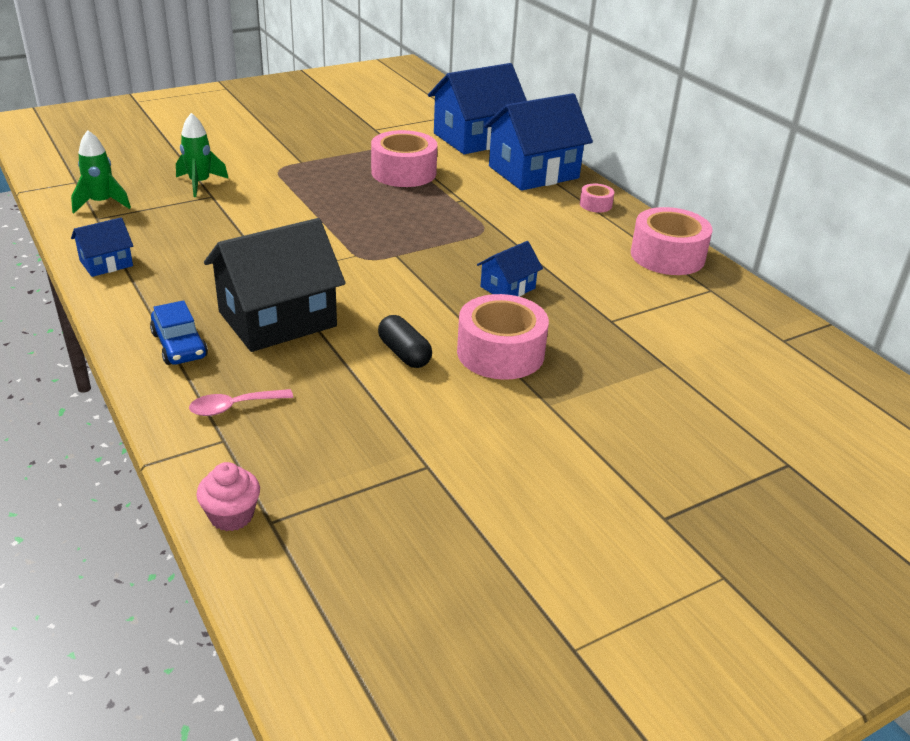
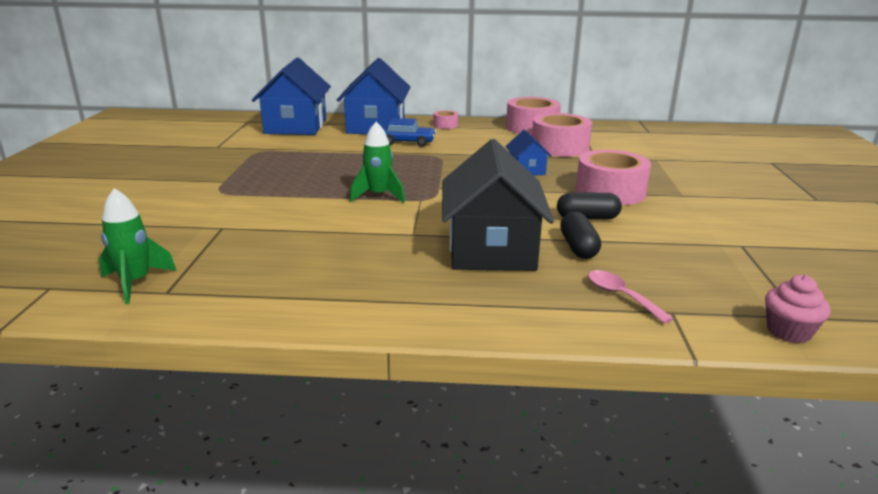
camera: 55 degrees left, 10 degrees down
(106, 263) = (281, 306): blue house -> none
(179, 345) = (495, 300): blue car -> blue car (407, 142)
(200, 184) = (186, 227): green rocket -> green rocket (378, 196)
(234, 407) = (621, 296): pink spoon -> pink spoon turned 135 degrees clockwise
(322, 363) = (578, 247): none -> black capsule
(403, 172) = (310, 156): pink tape -> pink tape (559, 147)

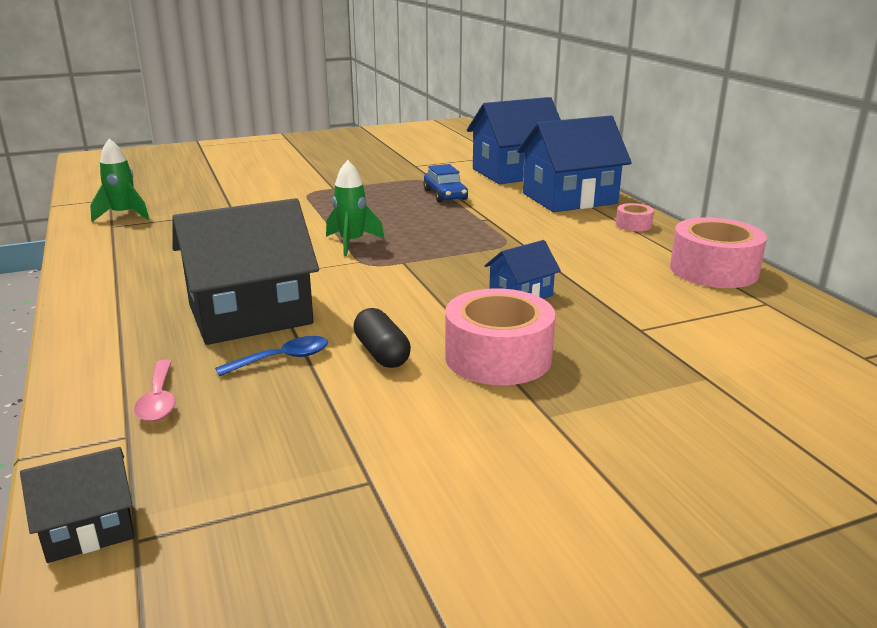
camera: 65 degrees right, 0 degrees up
(407, 142) = (535, 221): blue car -> blue car (445, 195)
(559, 147) = (650, 300): pink tape -> none
(578, 247) = (282, 359): black capsule -> blue spoon
(621, 296) = (158, 400): pink spoon -> pink spoon turned 135 degrees clockwise
(788, 331) = (89, 528): pink cupcake -> black house

